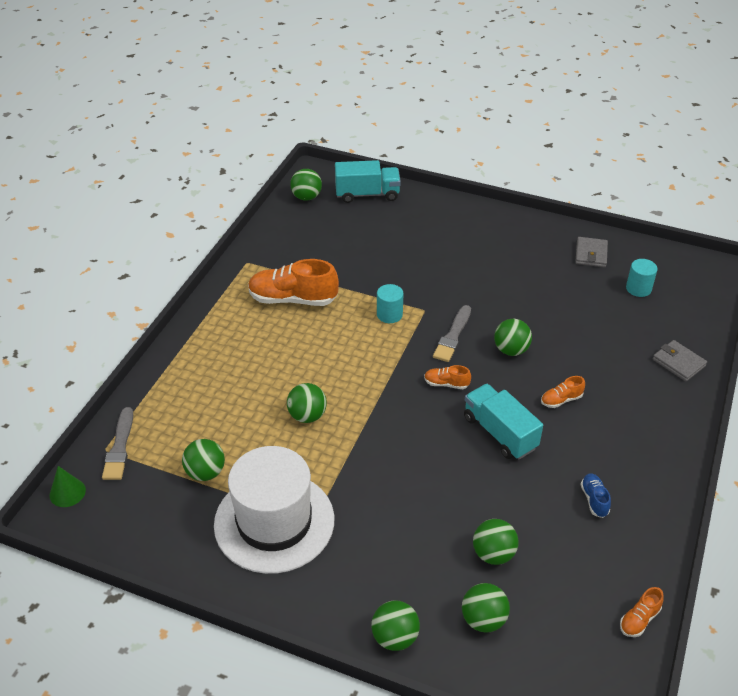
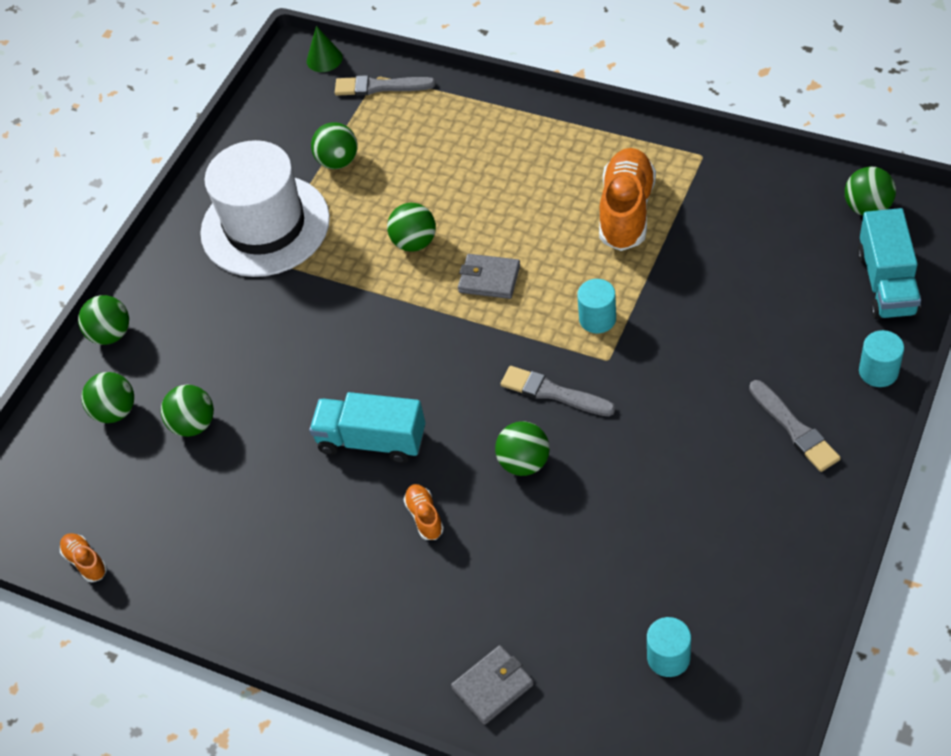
camera: 100 degrees right, 10 degrees up
(433, 202) = (878, 371): none -> turquoise cylinder
(446, 384) = (461, 383): orange shoe -> none
(475, 234) = (794, 428): none -> grey brush
(500, 433) = (372, 440): turquoise truck -> turquoise truck turned 135 degrees counterclockwise
(591, 254) = (756, 596): grey wallet -> grey wallet (489, 279)
(594, 500) = (254, 537): blue shoe -> none

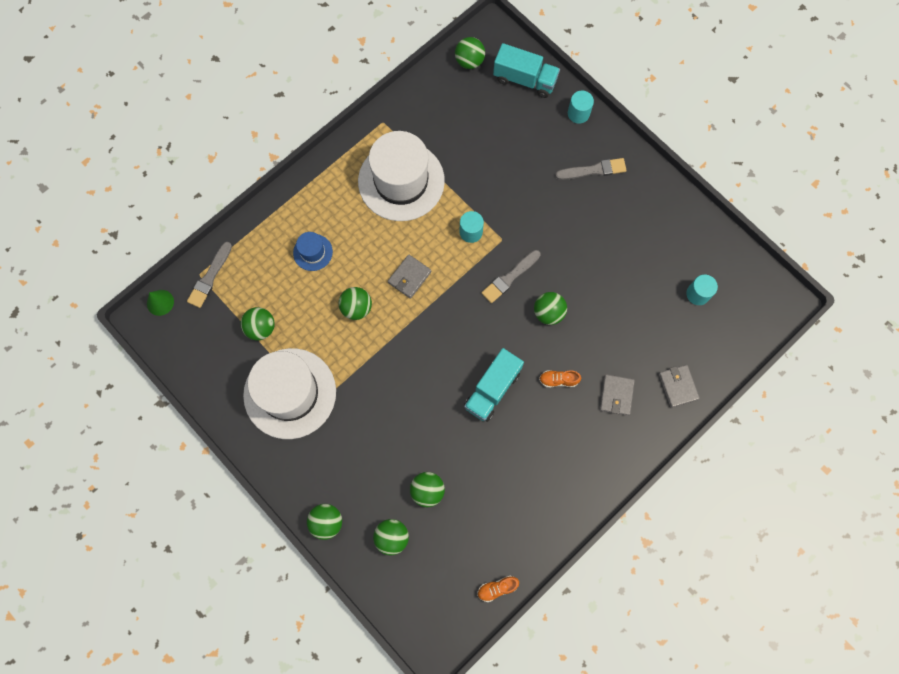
camera: 75 degrees left, 20 degrees up
(436, 603) = (616, 395): none -> grey wallet
(468, 166) = (313, 252): none -> blue hat
(626, 211) = (401, 181): orange shoe -> white hat

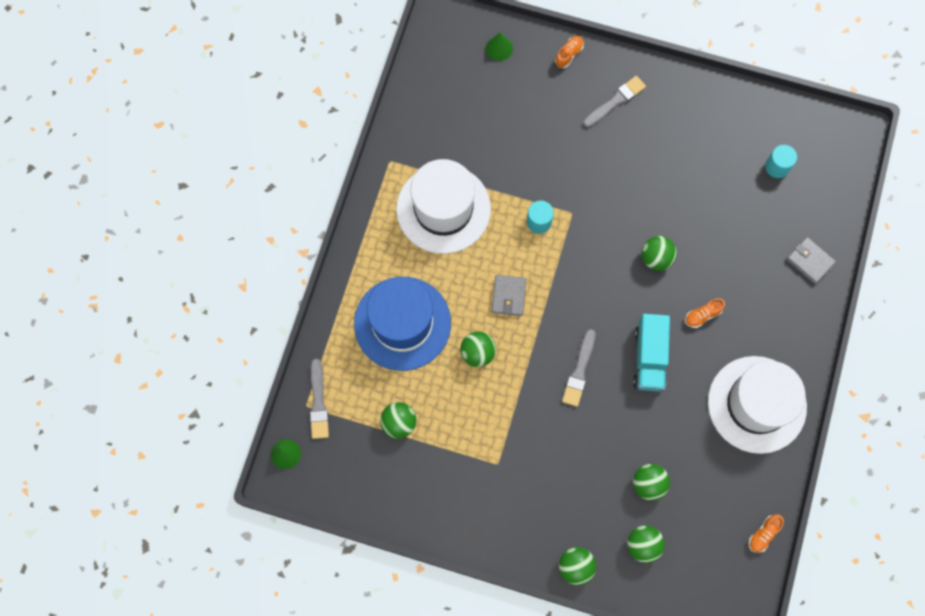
camera: 30 degrees left, 0 degrees up
(290, 393) = (466, 468): white hat -> white hat (756, 404)
(313, 252) = (402, 323): blue hat -> blue hat, size x2.24
(469, 61) = (436, 58): green ball -> none
(510, 277) = (601, 245): grey brush -> grey brush (579, 370)
(525, 80) = (499, 48): turquoise truck -> green cone
(578, 113) = (569, 54): turquoise cylinder -> orange shoe
(616, 395) = (761, 300): grey wallet -> none

